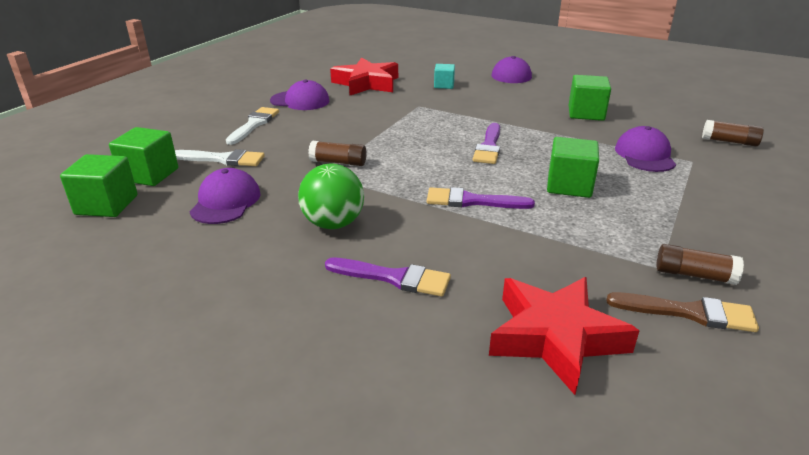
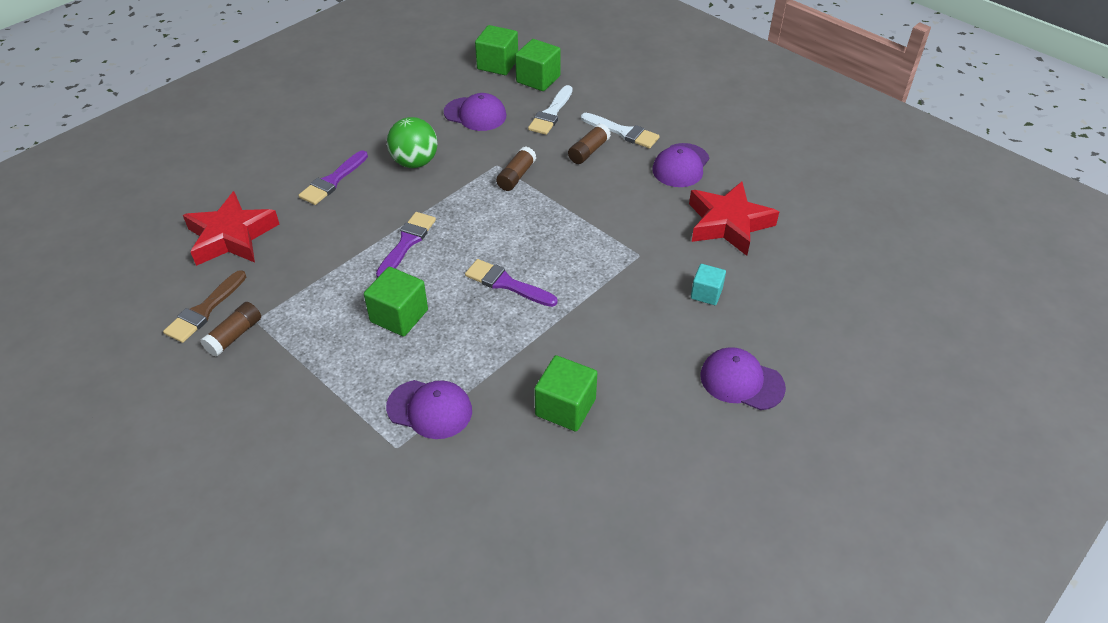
camera: 105 degrees right, 15 degrees up
(729, 142) = (423, 522): brown glue stick -> brown glue stick (588, 151)

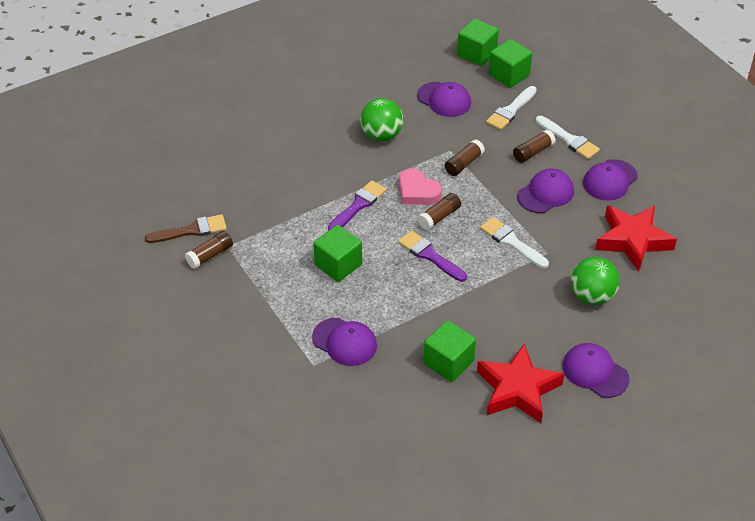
camera: 15 degrees right, 0 degrees up
(204, 310) = (191, 230): brown brush -> brown brush turned 150 degrees counterclockwise
(231, 236) = (221, 173): red star -> red star (517, 389)
(333, 181) = (310, 140): purple brush -> none
(472, 215) = (417, 191): none -> pink heart
(505, 238) = (439, 217): none -> brown glue stick
(596, 250) = (511, 242): none -> white brush
(616, 191) = (545, 193): none -> purple cap
(706, 293) = (592, 296): turquoise cube -> green ball

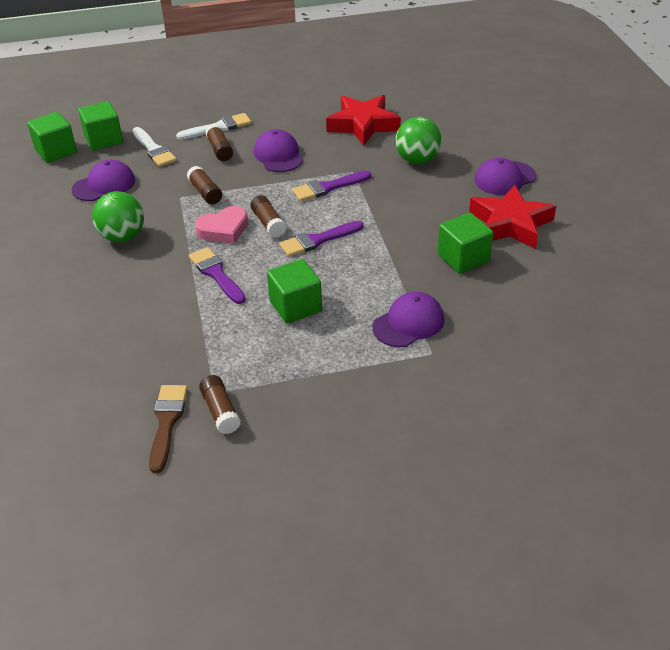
camera: 70 degrees left, 5 degrees down
(511, 242) = (328, 187): white brush -> purple brush
(610, 180) = (284, 119): purple cap -> none

